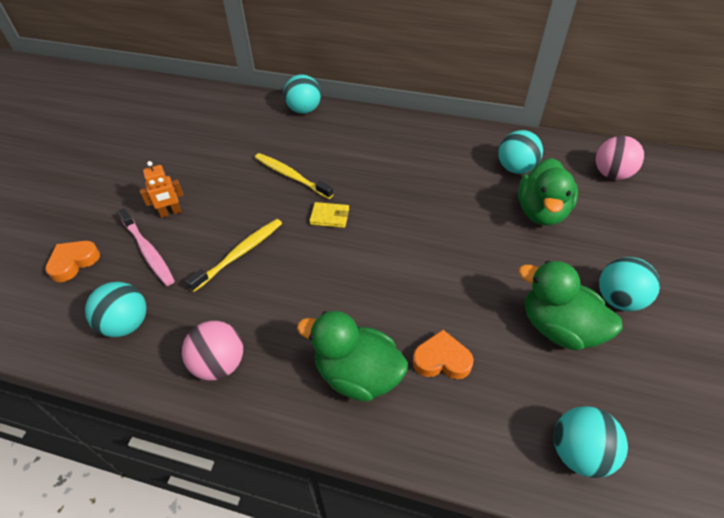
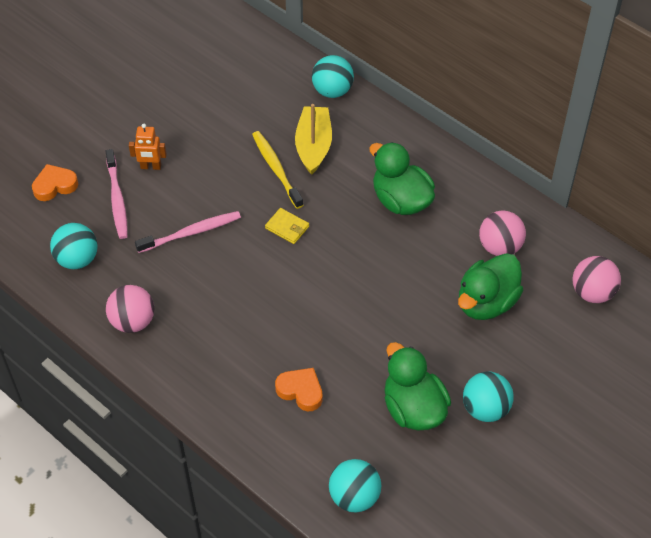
camera: 25 degrees right, 5 degrees up
(240, 253) = (191, 233): yellow toothbrush -> pink toothbrush
(313, 150) = (313, 146): none -> yellow boat
(357, 374) = (229, 373): green duck -> green duck (401, 200)
(515, 168) = (500, 247): turquoise ball -> pink ball

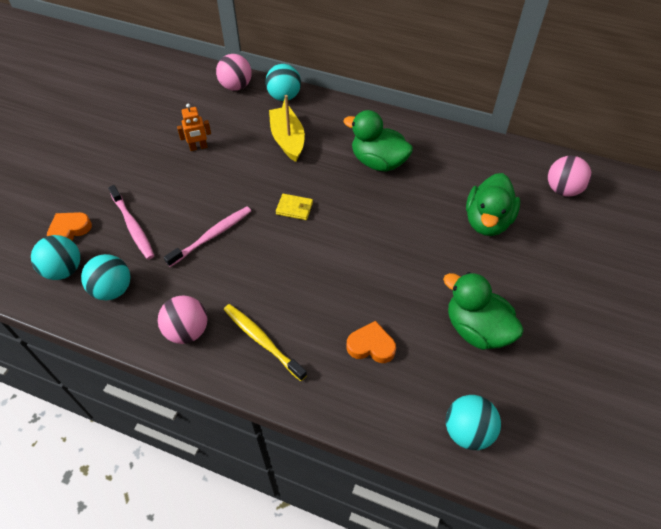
camera: 20 degrees left, 0 degrees up
(151, 167) = (154, 191): orange robot -> orange robot (198, 147)
(276, 169) = (264, 165): yellow toothbrush -> yellow toothbrush (262, 340)
(485, 408) = (535, 309): turquoise ball -> turquoise ball (64, 270)
(500, 247) = (473, 175): pink ball -> pink ball (236, 86)

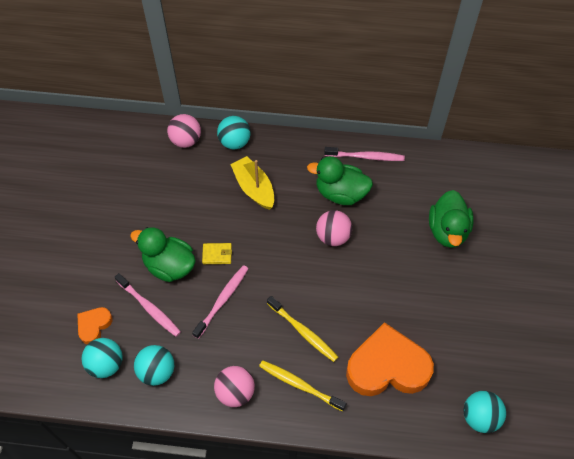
camera: 15 degrees left, 5 degrees up
(198, 147) = (176, 214): orange robot -> none
(287, 286) = (303, 332): none -> yellow toothbrush
(294, 208) = (284, 256): yellow wallet -> yellow wallet (217, 254)
(371, 346) = (387, 367): orange heart -> orange heart, size x2.10
(417, 134) = (366, 157): none -> pink toothbrush
(476, 329) = (464, 331): green duck -> green duck (169, 266)
(562, 189) = (500, 186): pink ball -> pink ball (333, 237)

